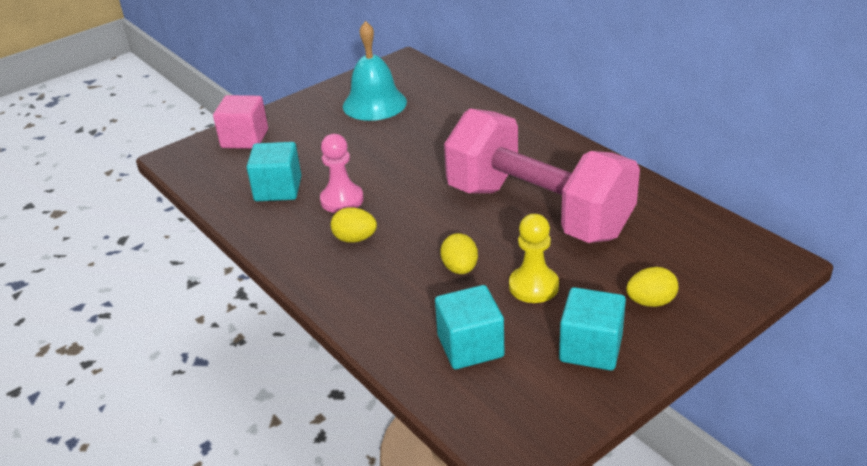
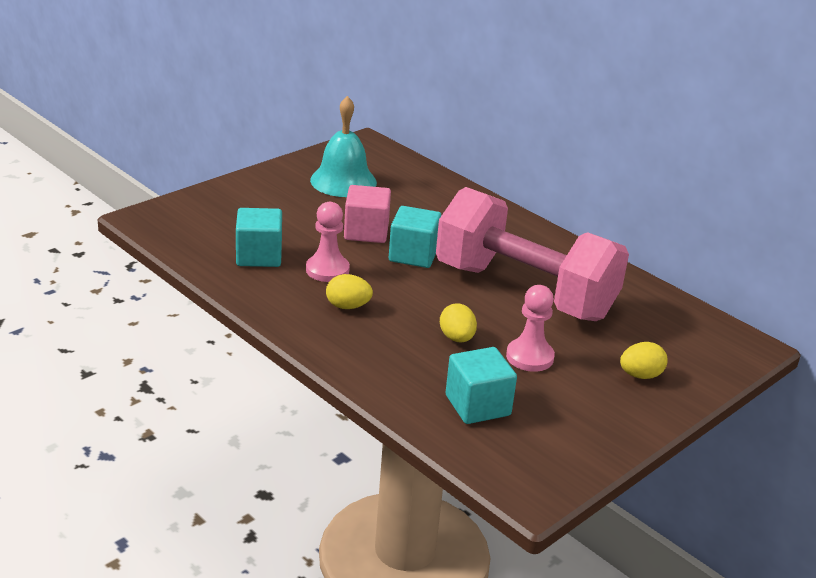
camera: 10 degrees left, 5 degrees down
(245, 139) = (213, 205): pink cube -> pink cube (366, 232)
(533, 286) = (529, 357): yellow pawn -> pink pawn
(591, 348) = (590, 411): turquoise cube -> turquoise cube (413, 255)

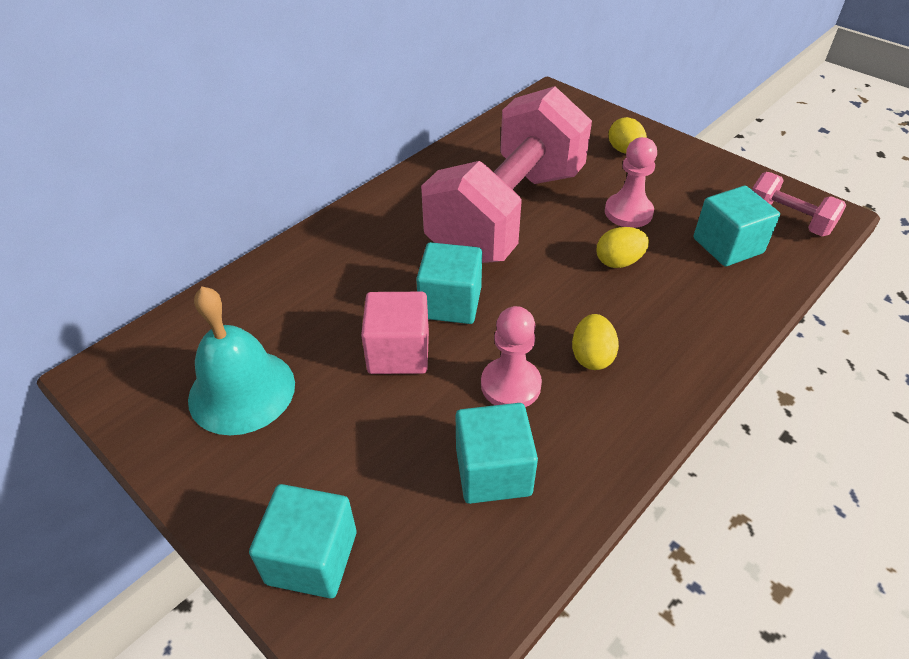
camera: 90 degrees left, 15 degrees up
(222, 199) = (312, 557): none -> turquoise cube
(519, 458) = (788, 220): none -> pink dumbbell

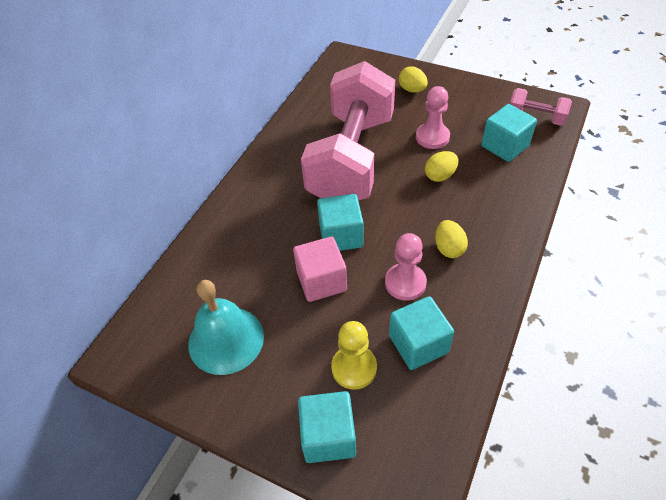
camera: 15 degrees left, 5 degrees up
(389, 476) = (354, 368): none -> yellow pawn

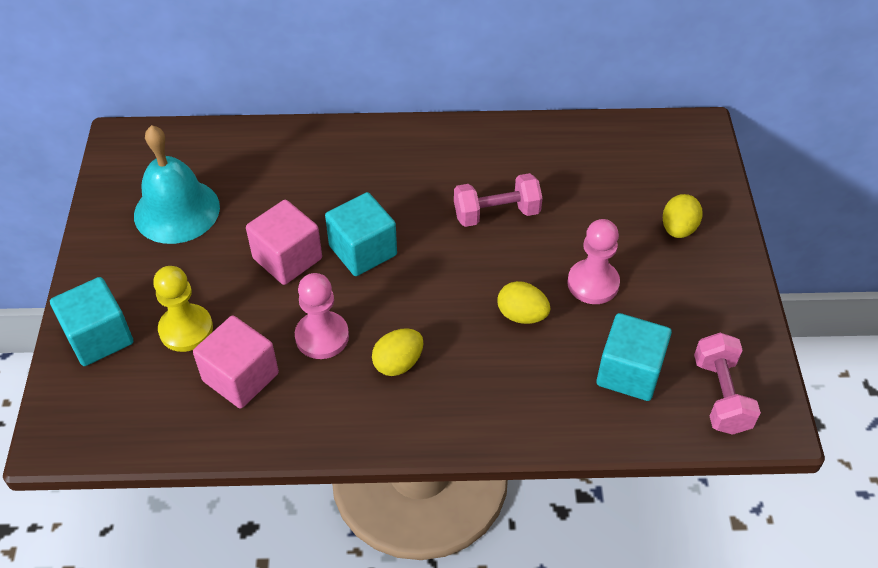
camera: 60 degrees right, 0 degrees up
(351, 159) = (496, 213): pink dumbbell -> pink dumbbell, size x0.42
(418, 344) = (241, 377): turquoise cube -> pink cube

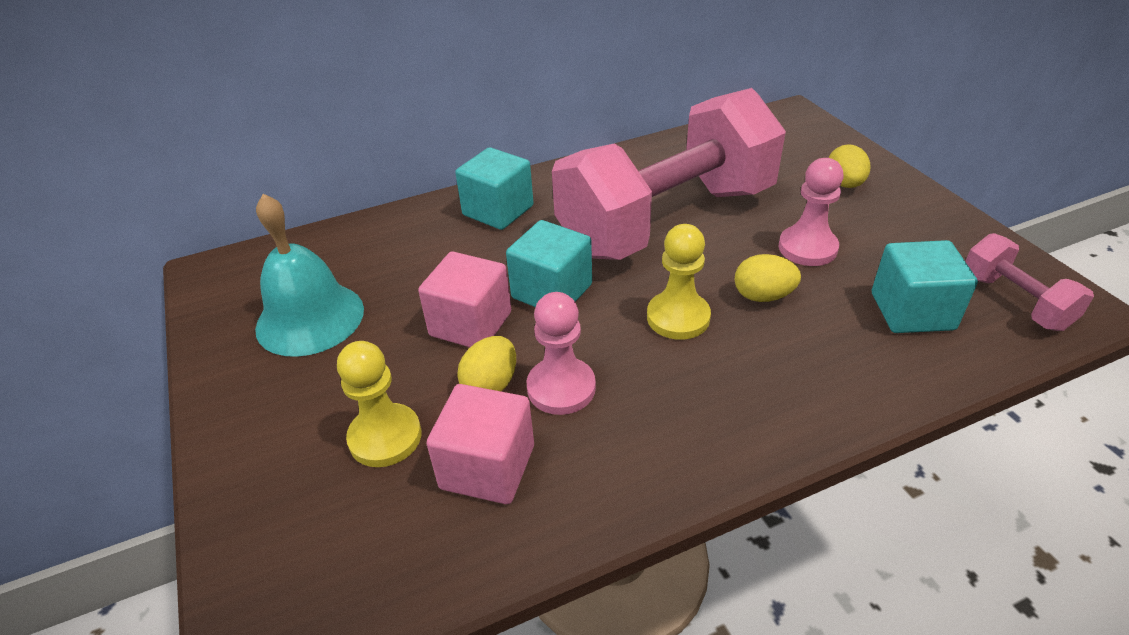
camera: 20 degrees left, 10 degrees down
(99, 337) = (268, 487): turquoise cube -> turquoise cube (498, 210)
(398, 363) = (668, 385): yellow egg -> yellow egg (491, 385)
(443, 309) = (678, 317): none -> yellow pawn
(496, 213) = (667, 220): pink dumbbell -> pink dumbbell, size x2.40

